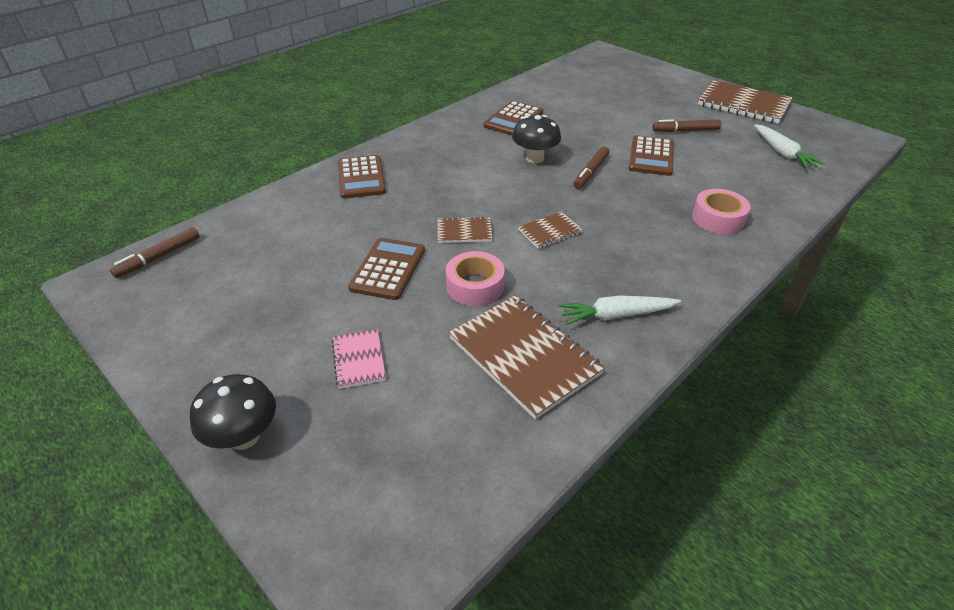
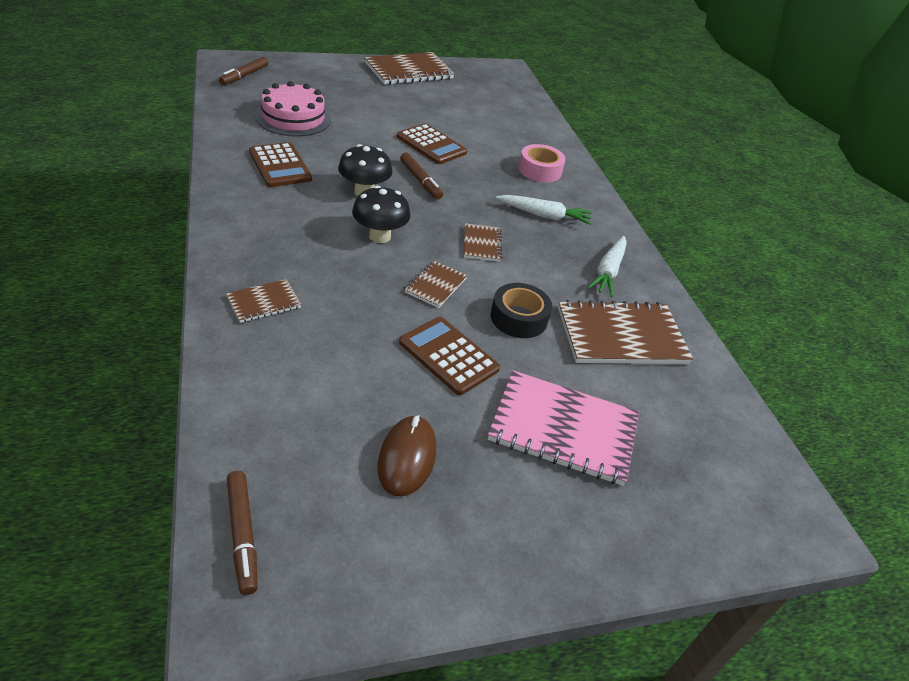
camera: 65 degrees left, 0 degrees up
(244, 436) = (614, 547): black mushroom -> black mushroom (380, 236)
(264, 292) = (407, 458): none -> brown mouse
(359, 360) = (563, 429): pink notebook -> pink notebook, size x1.97
(361, 177) = (264, 302): brown calculator -> brown notebook
(475, 286) = (518, 318): pink tape -> black tape
(579, 98) = (293, 118): none -> pink cake
(685, 131) = (413, 111): brown marker -> brown marker (244, 76)
(782, 153) = (490, 101): white carrot -> white carrot (544, 216)

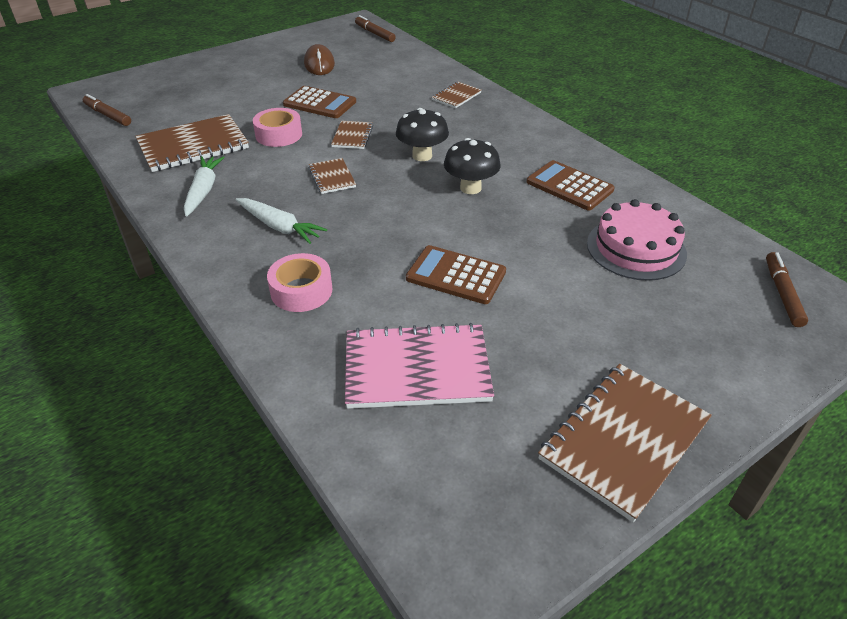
camera: 165 degrees right, 0 degrees up
(420, 180) = (430, 220): brown marker -> brown marker (108, 115)
(518, 318) = (279, 135): black tape -> pink tape
(544, 216) = (279, 227): white carrot -> white carrot turned 135 degrees counterclockwise
(563, 429) = (234, 92): pink notebook -> pink notebook (417, 369)

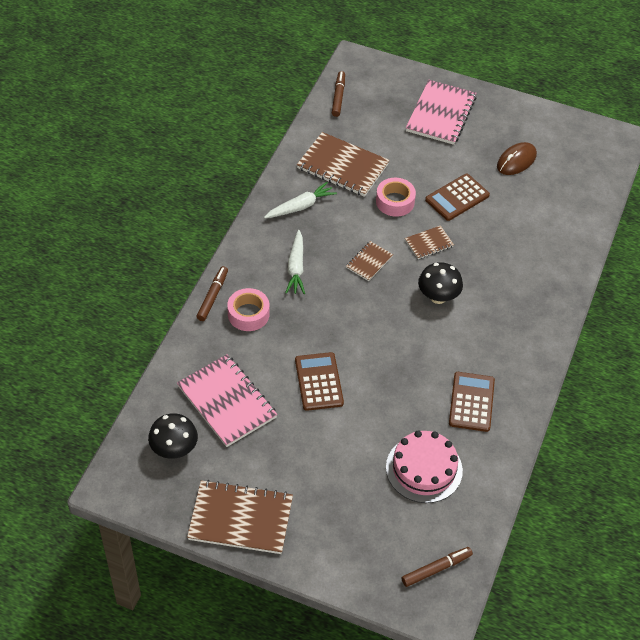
camera: 55 degrees right, 10 degrees up
(216, 76) = (440, 114): none -> pink notebook
(320, 103) = (457, 198): brown calculator -> brown calculator turned 60 degrees clockwise
(374, 33) = (605, 163): brown marker -> brown marker (212, 296)
(456, 96) = (545, 274): brown notebook -> none
(470, 188) = (420, 345): black mushroom -> black mushroom (174, 449)

